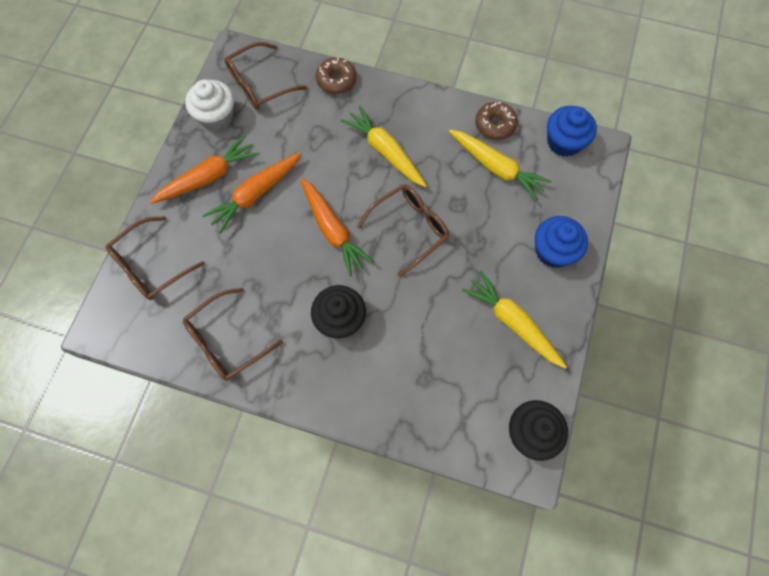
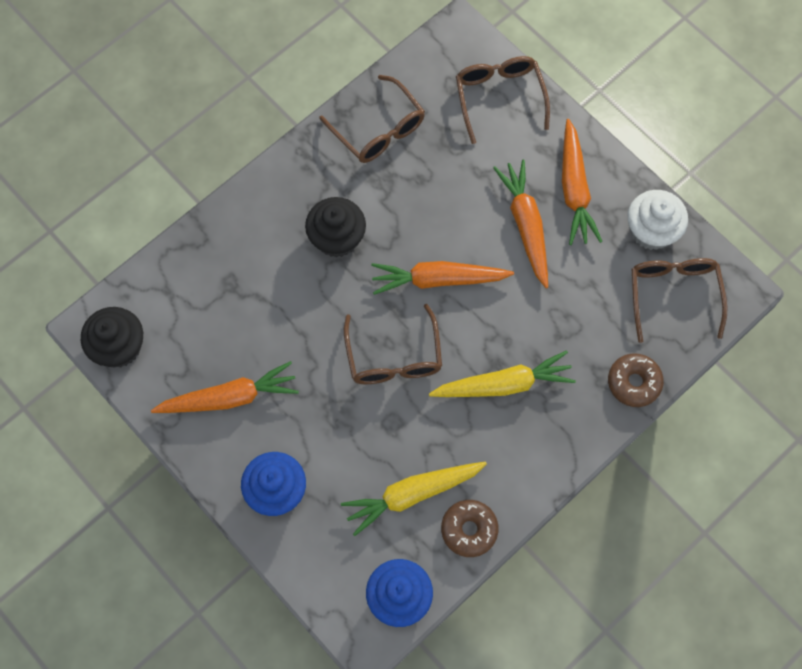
camera: 120 degrees right, 0 degrees up
(226, 341) = (379, 130): brown glasses -> brown glasses turned 150 degrees clockwise
(512, 322) = (230, 397): yellow carrot -> orange carrot

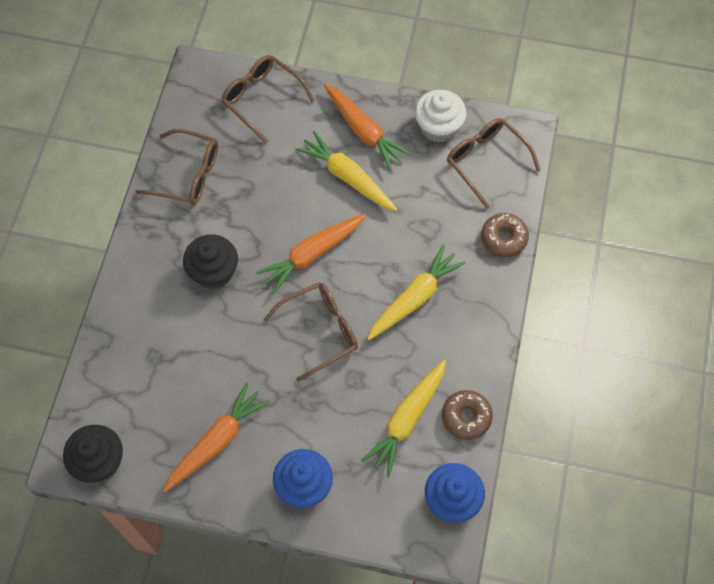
camera: 35 degrees left, 5 degrees down
(394, 357) = (320, 331): brown glasses -> brown glasses turned 75 degrees counterclockwise
(525, 225) = (347, 177): orange carrot -> yellow carrot

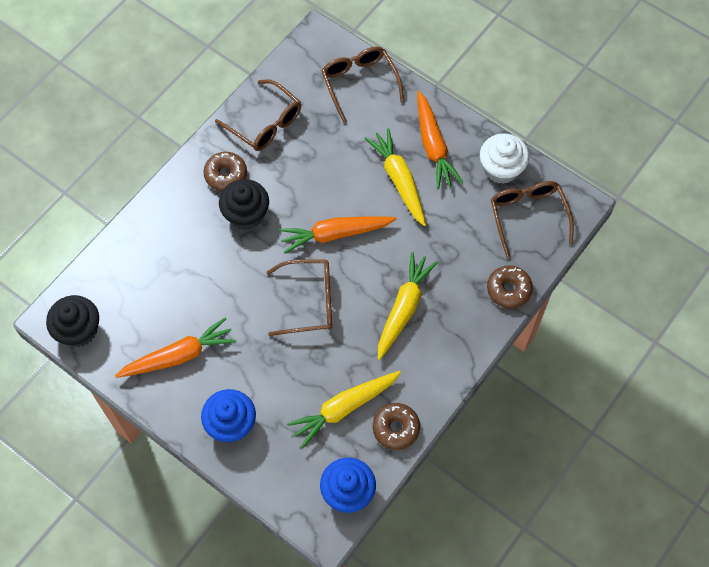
camera: 25 degrees right, 0 degrees up
(173, 241) = (226, 175): none -> brown donut
(414, 298) = (404, 308): yellow carrot -> yellow carrot turned 45 degrees counterclockwise

